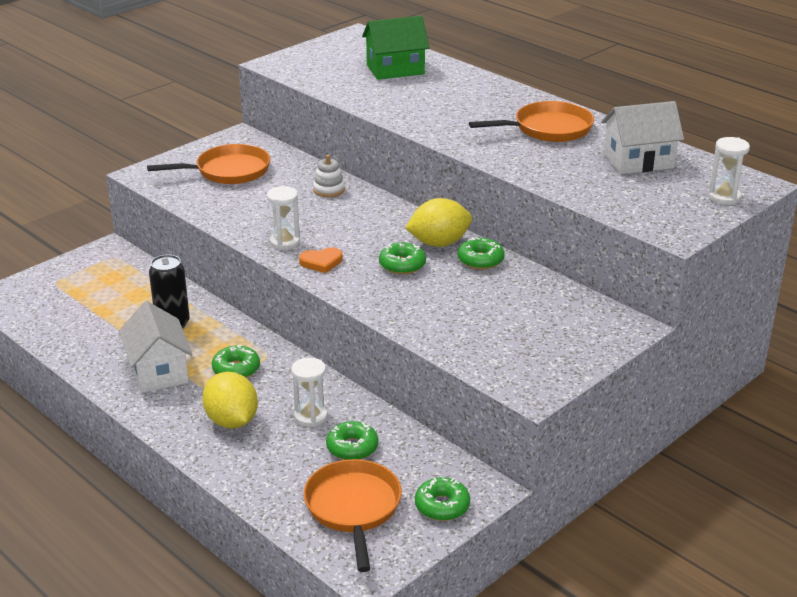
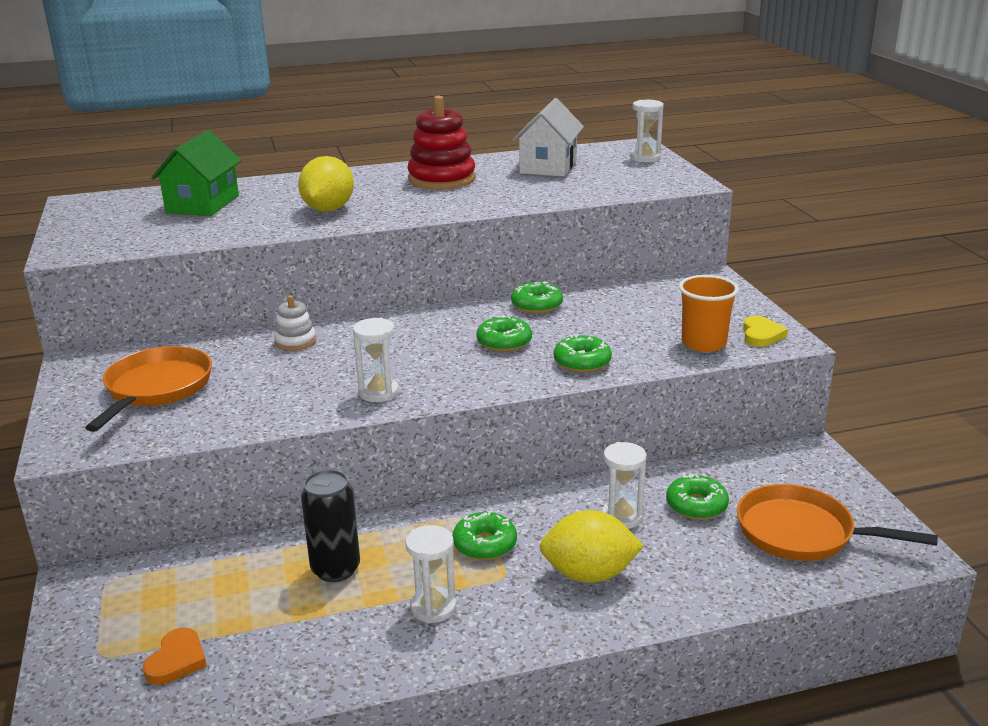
camera: 60 degrees left, 5 degrees down
(159, 371) = (433, 607): white house -> white hourglass
(321, 262) = (449, 382): orange heart -> orange heart (177, 660)
(439, 243) = (482, 315): yellow lemon -> yellow lemon (328, 209)
(442, 506) = (823, 480): green donut -> green donut (582, 362)
(486, 352) = (703, 343): none -> orange cup
(531, 377) = (761, 335): none -> yellow heart
(548, 129) = (442, 179): orange pan -> red stacking toy

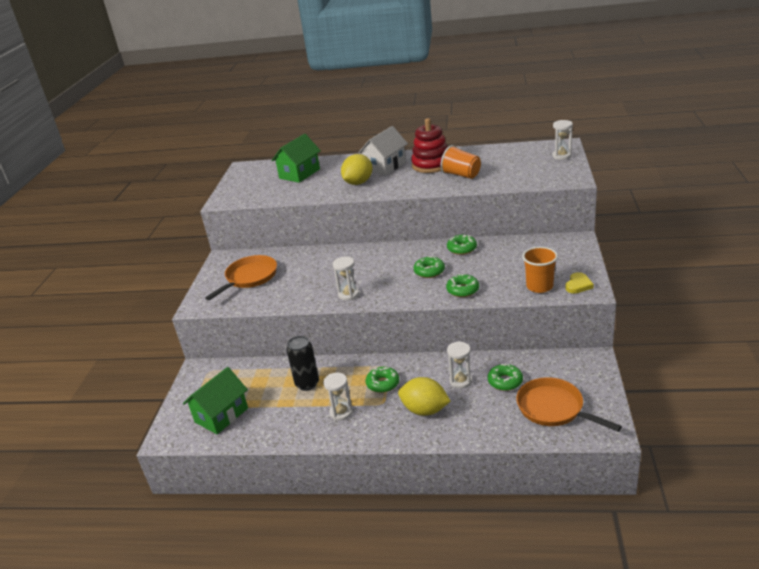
camera: 25 degrees right, 5 degrees up
(177, 660) = (221, 415): orange heart -> green house
(295, 341) = (325, 257): white stacking toy -> none
(505, 188) = (461, 175): none -> orange cup
(548, 166) = (498, 159): white house -> white house (385, 166)

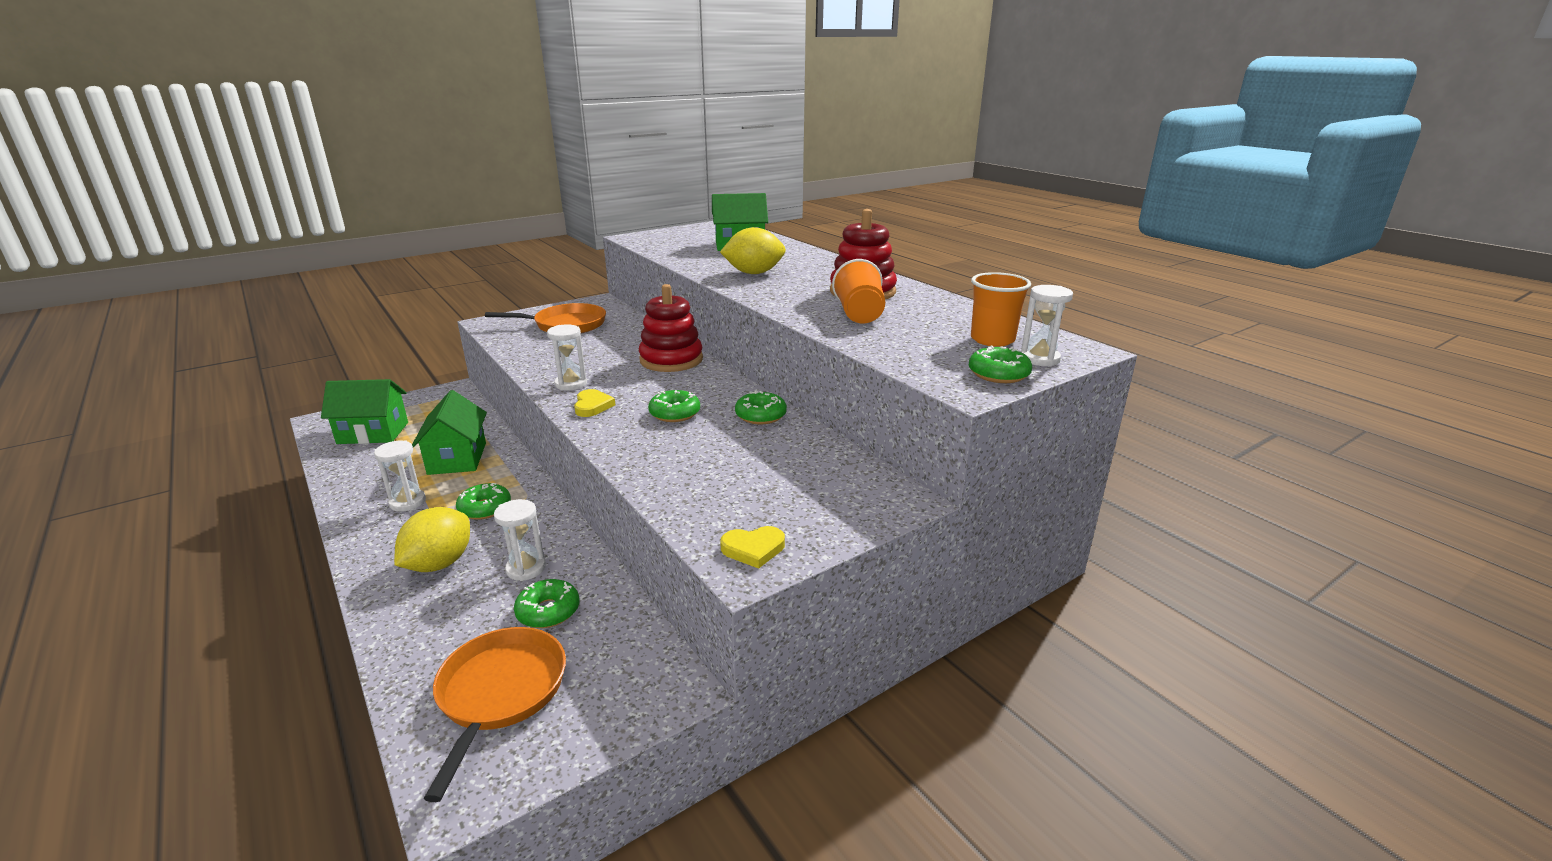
camera: 45 degrees right, 5 degrees down
(307, 384) = (457, 458): black can -> green house
(359, 255) = (671, 360): none -> red stacking toy
(385, 166) = (818, 273): white house -> none
(388, 294) = (592, 406): none -> yellow heart
(425, 410) = (439, 564): yellow lemon -> yellow lemon turned 45 degrees clockwise
(463, 290) = (646, 452): green donut -> green donut (998, 374)
(539, 286) = (714, 512): orange cup -> orange cup (992, 340)

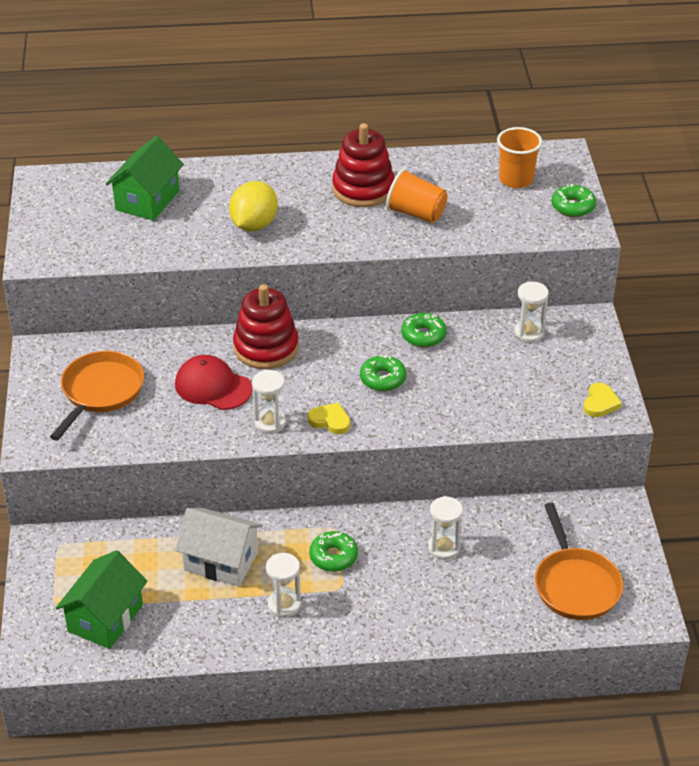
camera: 60 degrees left, 15 degrees up
(439, 564) = (402, 596): yellow lemon -> none
(457, 458) = (221, 561): green house -> white house
(500, 693) = (575, 585): orange pan -> orange pan turned 135 degrees counterclockwise
(548, 611) = (505, 546): green donut -> none
(602, 354) = (213, 386): none -> red cap
(1039, 359) = (563, 178): white hourglass -> white hourglass (529, 333)

